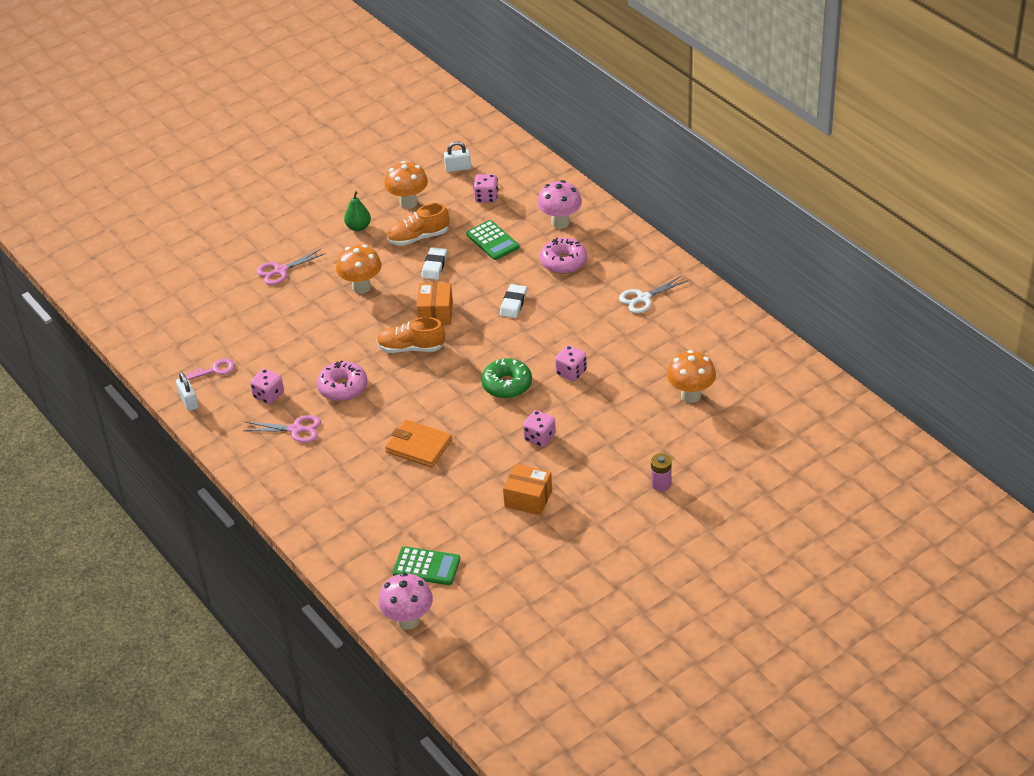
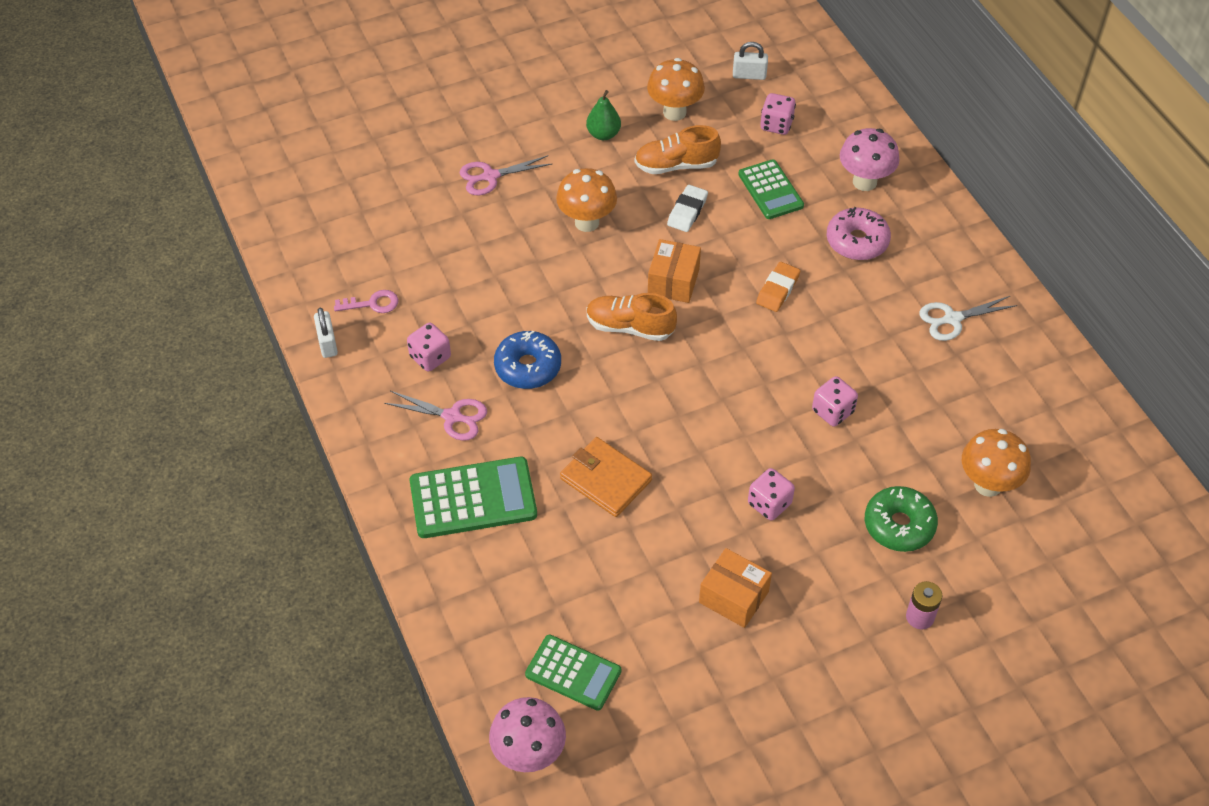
camera: 10 degrees right, 10 degrees up
(325, 477) = (473, 499): none -> green calculator
(343, 387) = (528, 367): pink donut -> blue donut
(507, 385) = (743, 411): green donut -> green donut (899, 525)
(513, 304) = (777, 290): white eraser -> orange eraser

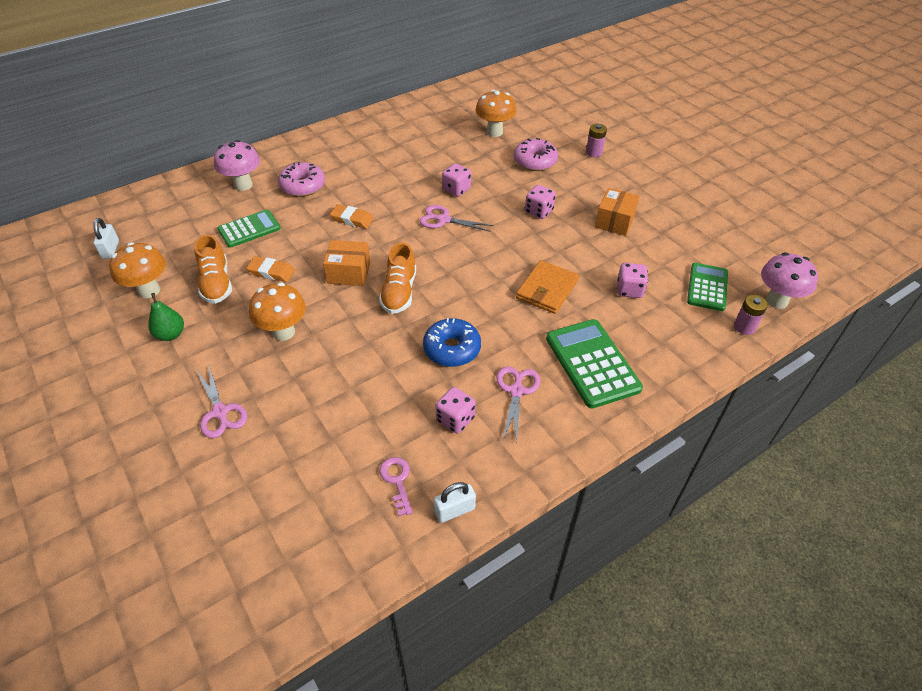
camera: 100 degrees left, 5 degrees down
(490, 690) = (744, 327): none -> pink battery
(687, 211) = (271, 272): white eraser -> orange eraser
(764, 387) = (443, 220): none -> pink scissors
(776, 125) = (175, 231): pink dice -> pink dice (629, 290)
(899, 525) = (535, 161): green donut -> pink donut
(952, 319) = (370, 146): white scissors -> none

